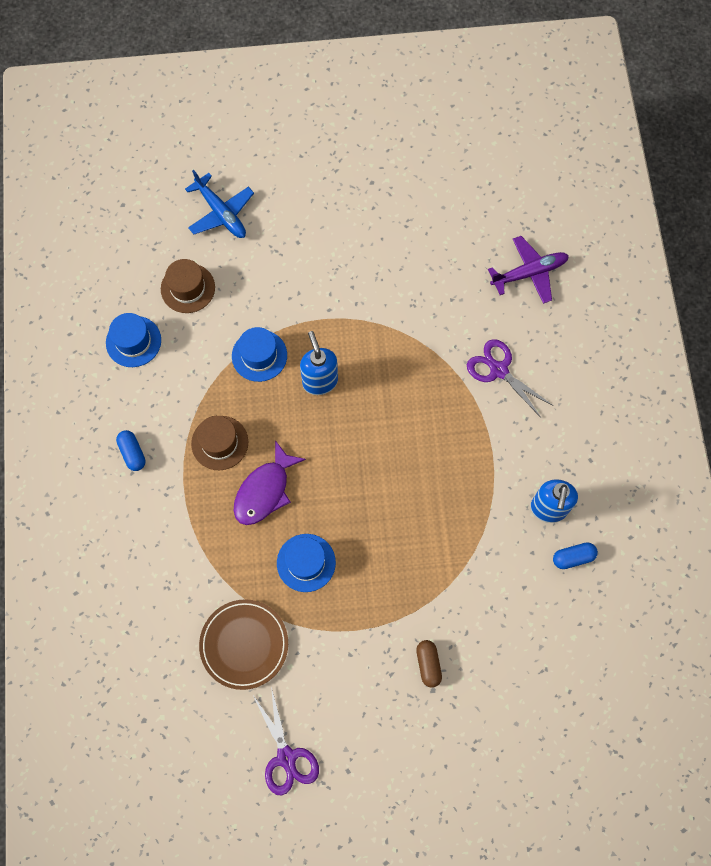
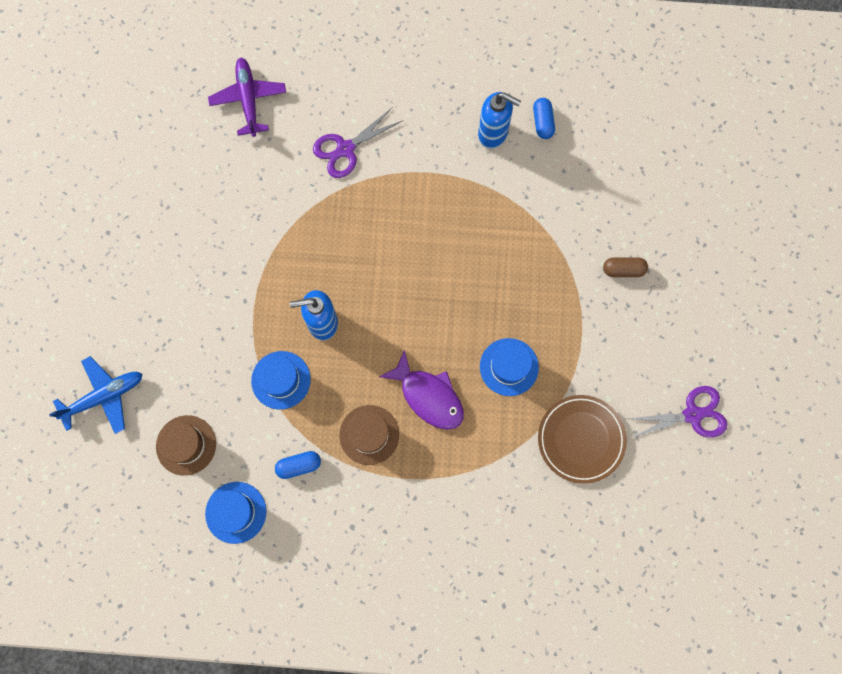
camera: 80 degrees left, 5 degrees up
(132, 453) = (363, 528): blue capsule -> blue capsule (299, 465)

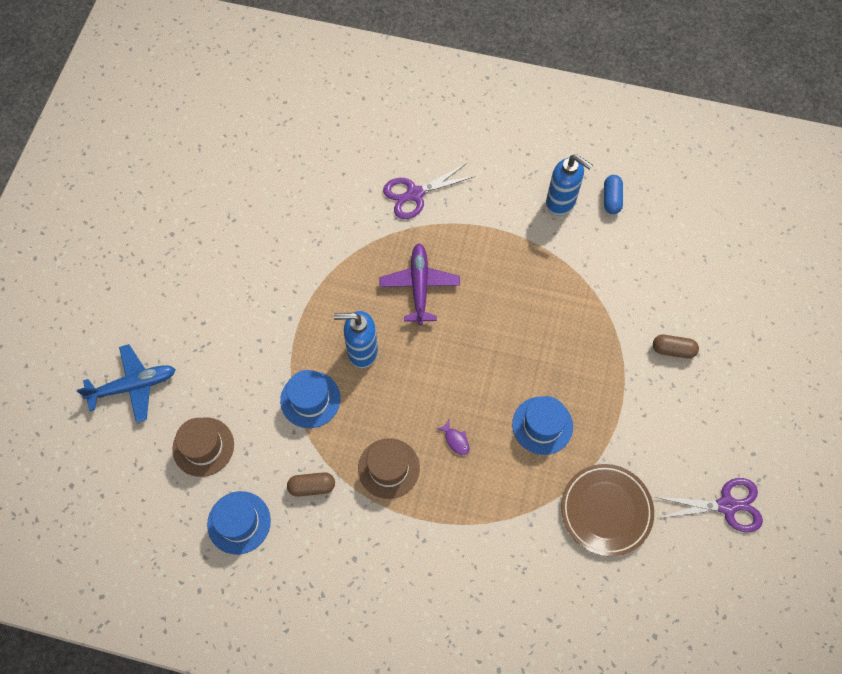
camera: 10 degrees right, 10 degrees down
(248, 100) = (331, 136): purple plane -> purple plane (419, 286)
(299, 465) = (312, 486): blue capsule -> brown capsule
(428, 396) = (456, 440): purple fish -> purple fish, size x0.42

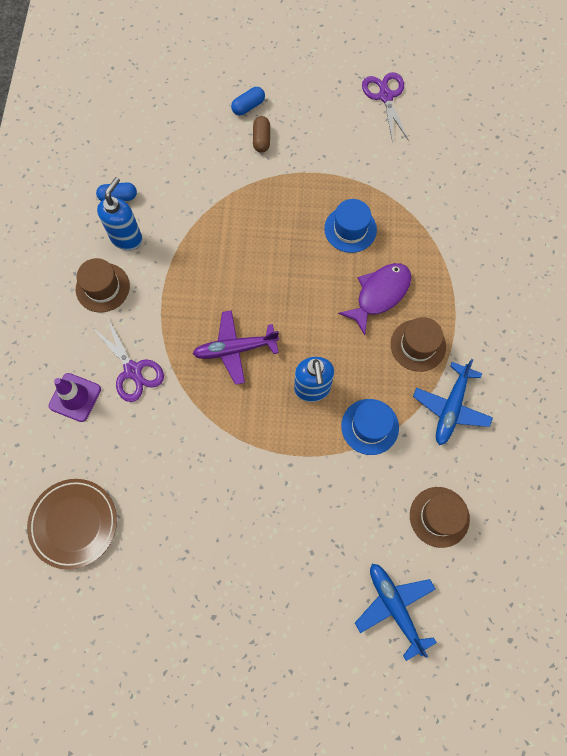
camera: 100 degrees left, 5 degrees up
(239, 522) = (500, 464): blue hat -> none
(312, 486) = (451, 407): brown capsule -> blue plane
(398, 145) = (75, 397): none -> purple traffic cone
(456, 440) = (379, 294): purple fish -> purple fish, size x2.40
(508, 176) = (102, 287): none -> brown hat
(606, 510) = (411, 176): brown plate -> brown plate (74, 523)
(720, 342) = (248, 106): none -> blue capsule

